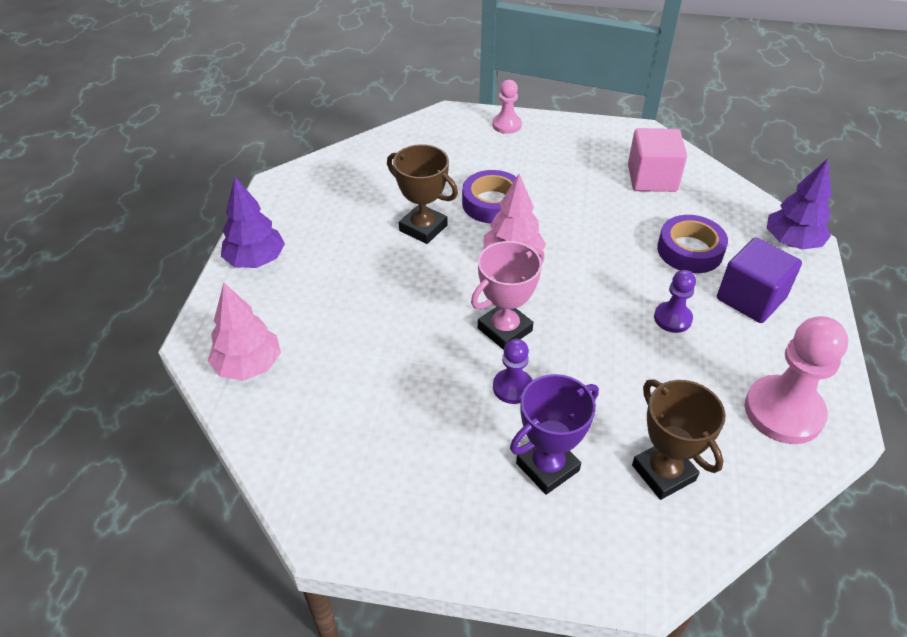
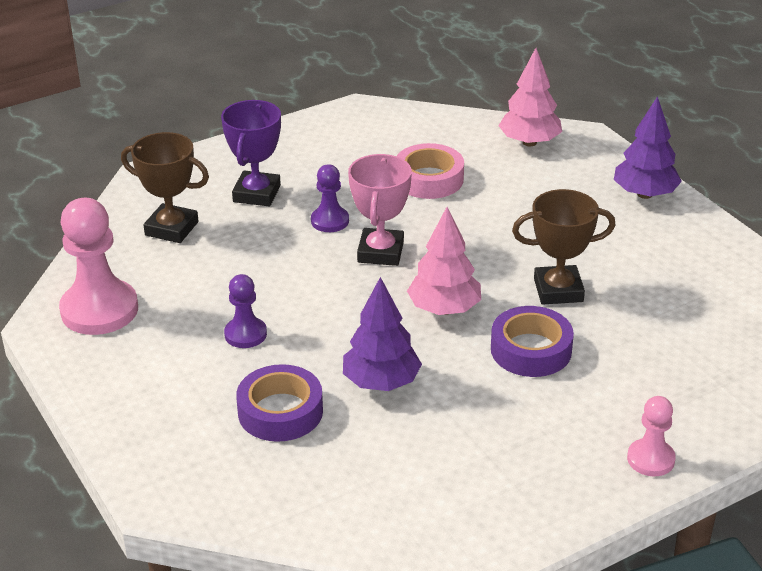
camera: 140 degrees right, 10 degrees down
(381, 380) = (429, 179): none -> pink tape
(652, 178) = (398, 483): pink cube -> none
(751, 298) = (182, 393): purple cube -> none
(792, 242) = (173, 486): purple tree -> purple tree (381, 382)

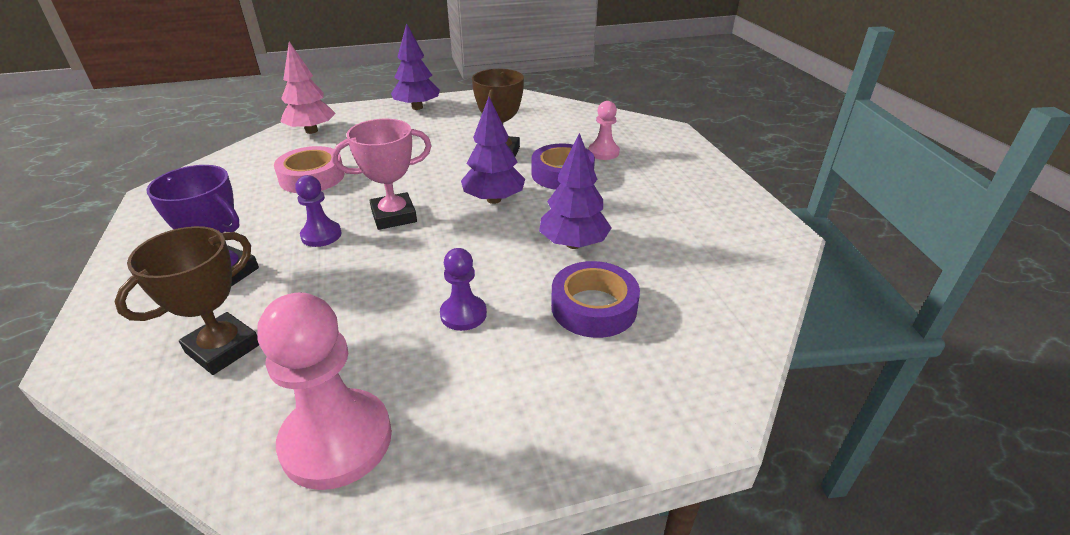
camera: 75 degrees left, 0 degrees up
(381, 252) = (394, 216): pink trophy -> pink trophy turned 45 degrees counterclockwise
(444, 309) = (494, 200): pink tree -> purple tree
(650, 459) = (688, 156): pink pawn -> pink pawn (603, 152)

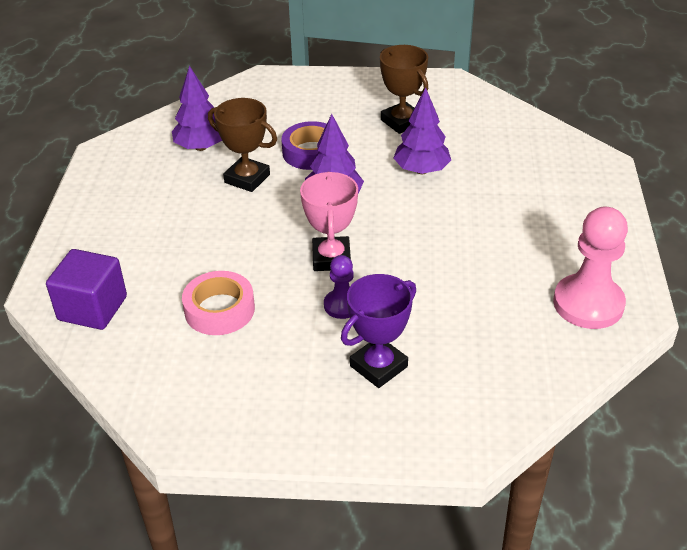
camera: 70 degrees left, 5 degrees up
(223, 348) = (483, 361): brown trophy -> brown trophy (402, 122)
(311, 131) = (92, 308): pink tree -> purple cube
(417, 107) = (88, 219): purple tree -> purple tree (201, 147)
(463, 314) = (485, 236): purple pawn -> none
(593, 307) = (499, 178): purple tape -> none
(603, 152) = (285, 121): pink pawn -> none

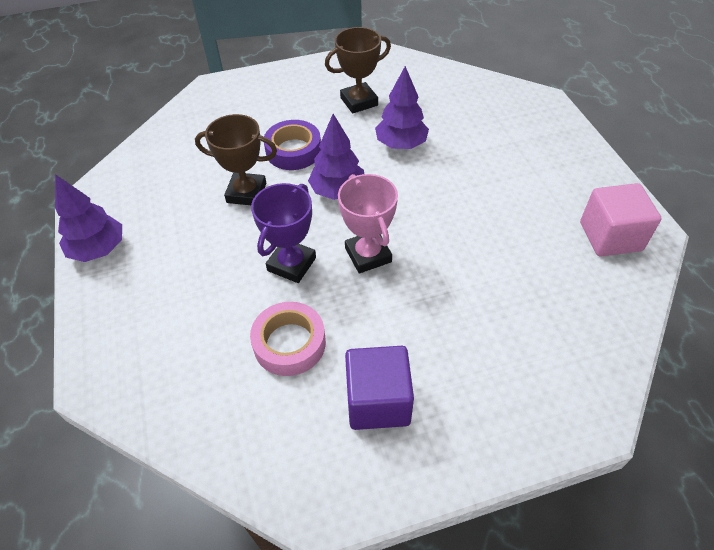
camera: 20 degrees left, 10 degrees up
(92, 308) = (156, 383): purple cube -> purple cube (378, 401)
(201, 147) = (185, 171): purple tree -> purple tree (98, 249)
(342, 305) = (404, 302): purple pawn -> none
(379, 366) = (472, 358): purple trophy -> purple trophy (292, 264)
(402, 122) = (359, 101): brown trophy -> brown trophy turned 60 degrees counterclockwise
(588, 304) = (610, 236): pink pawn -> pink cube

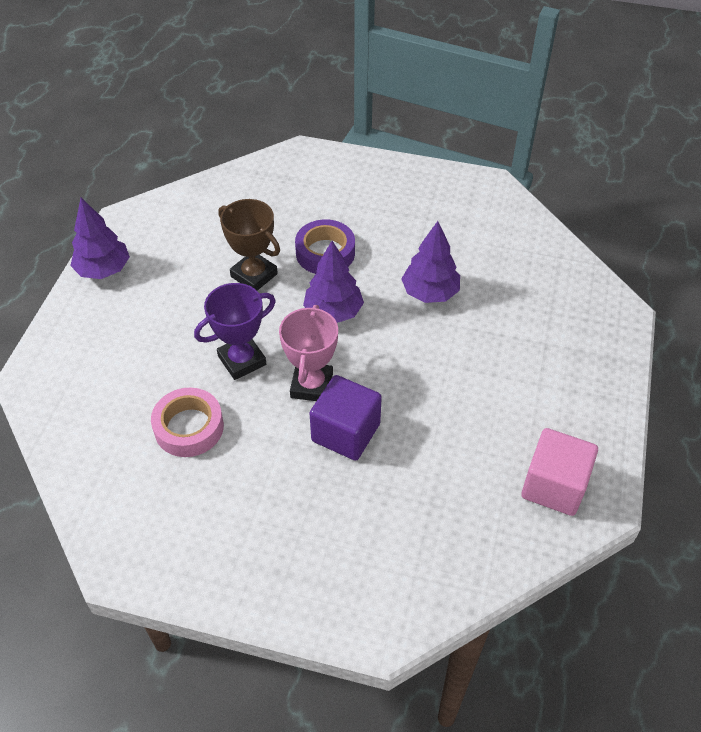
camera: 30 degrees right, 0 degrees up
(359, 101) = (426, 229): brown trophy -> none
(378, 401) = (220, 512): purple cube -> purple cube (346, 432)

